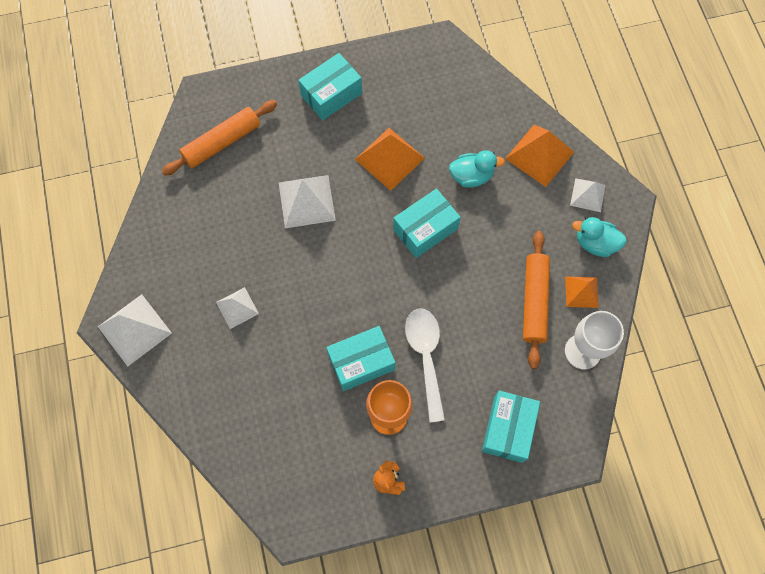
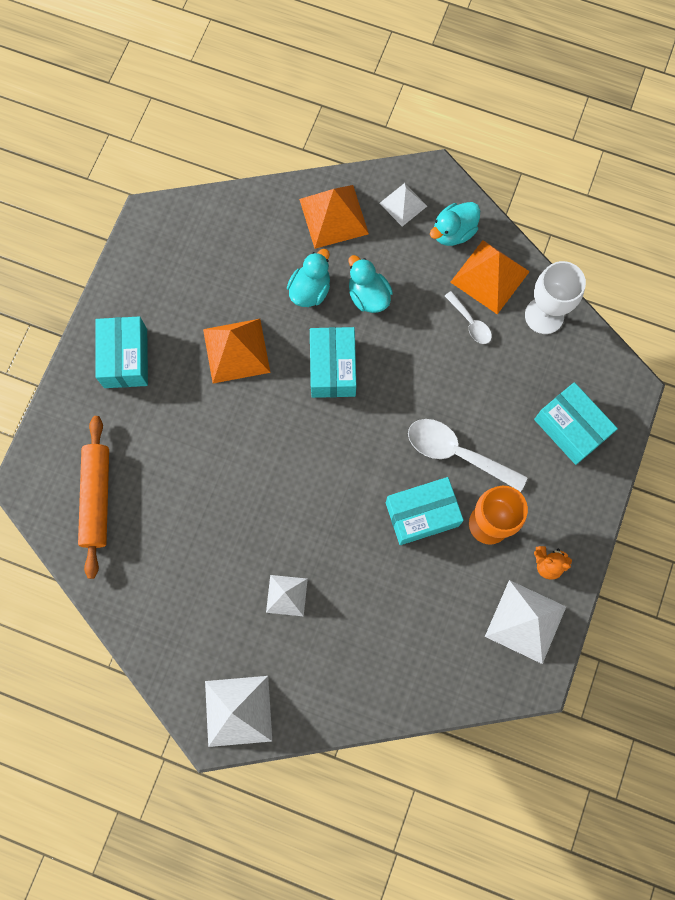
camera: 55 degrees left, 5 degrees up
(306, 201) = (223, 457): white pyramid -> white pyramid (525, 621)
(361, 362) = (422, 514): turquoise box -> turquoise box turned 60 degrees clockwise
(498, 217) = (368, 296): none -> turquoise duck
(534, 301) = (470, 323): orange rolling pin -> white spoon
(581, 292) = (490, 276): orange pyramid -> orange pyramid, size x1.64

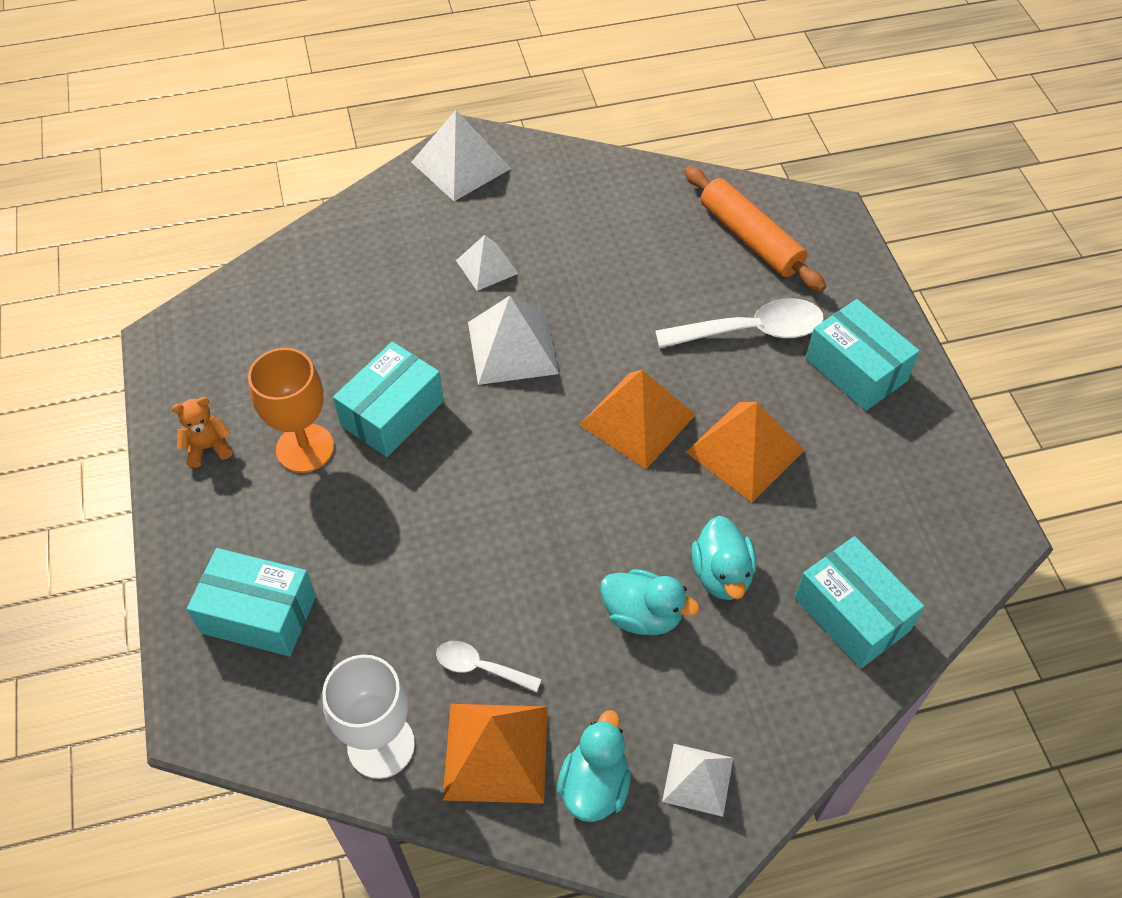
camera: 145 degrees right, 20 degrees down
(332, 368) = (616, 501): turquoise box -> turquoise box (851, 614)
(333, 216) = (777, 693): orange pyramid -> orange pyramid (637, 419)
(456, 453) = (393, 498): white spoon -> white spoon (751, 331)
(525, 621) = (206, 380): white pyramid -> white pyramid (512, 347)

